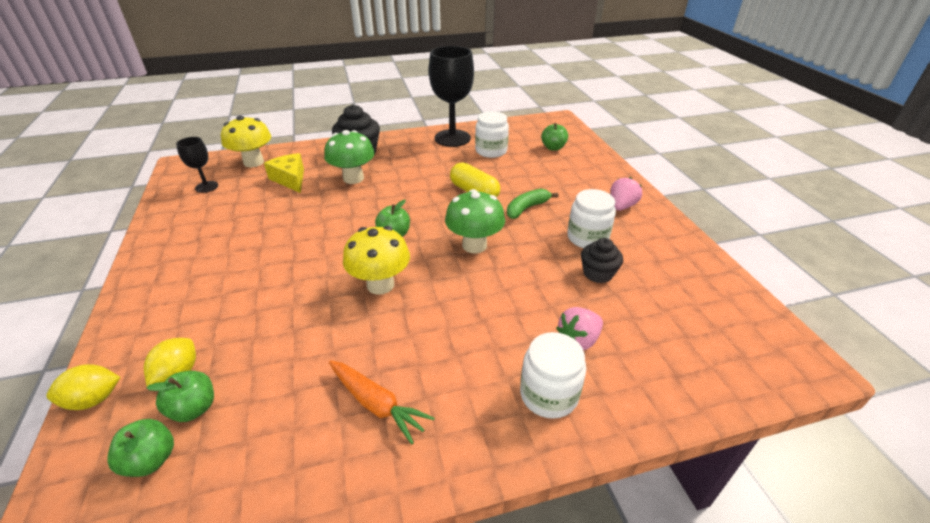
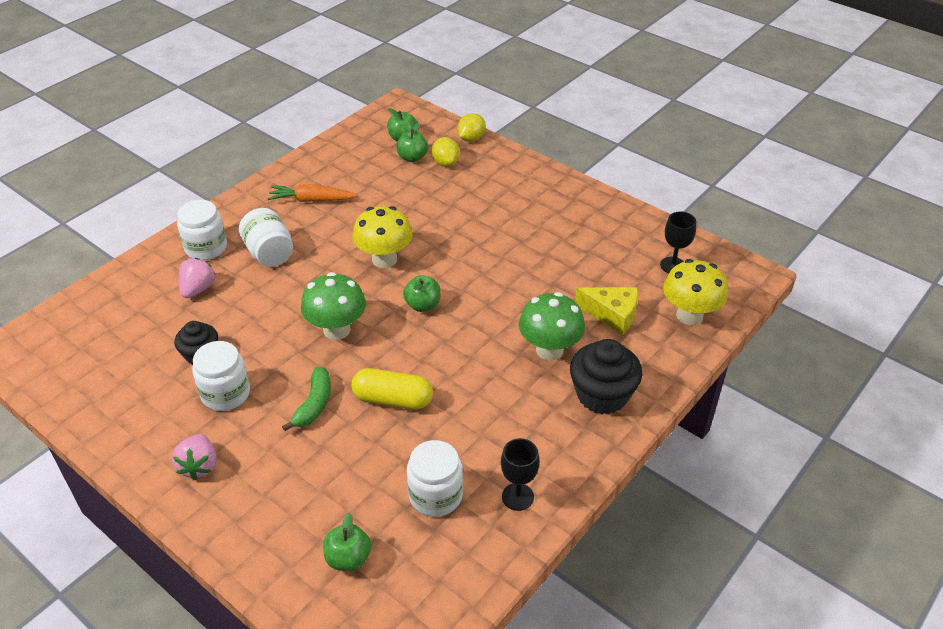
camera: 145 degrees right, 5 degrees up
(452, 138) = (517, 497): black goblet -> black goblet, size x0.50
(480, 347) = (269, 253): none -> white jar

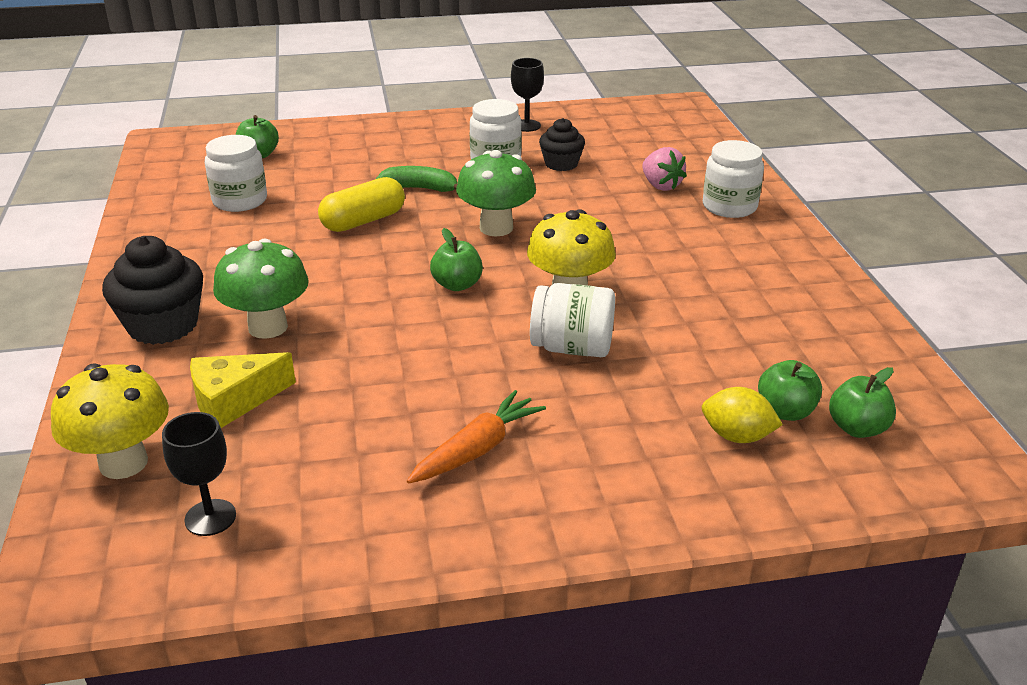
camera: 130 degrees right, 10 degrees down
(199, 466) = (435, 134): pink strawberry -> none
(269, 253) = (674, 234): white jar -> white jar (572, 348)
(311, 200) = (756, 292): orange carrot -> orange carrot (477, 449)
(314, 404) = (420, 188): green banana -> green banana turned 135 degrees clockwise
(471, 139) = (789, 502): yellow lemon -> none
(517, 497) = (168, 230): black goblet -> black goblet (526, 125)

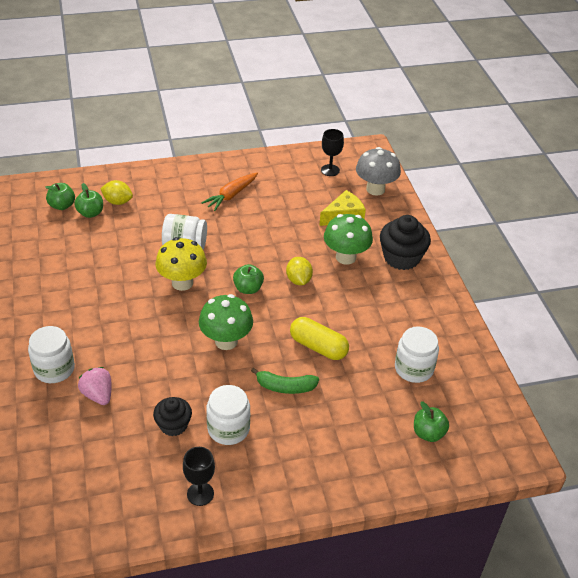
camera: 175 degrees right, 10 degrees up
(123, 463) = (375, 189): yellow mushroom -> grey mushroom
(363, 221) = (318, 347): yellow capsule -> yellow capsule turned 75 degrees clockwise
(368, 295) = (298, 280): none -> yellow lemon

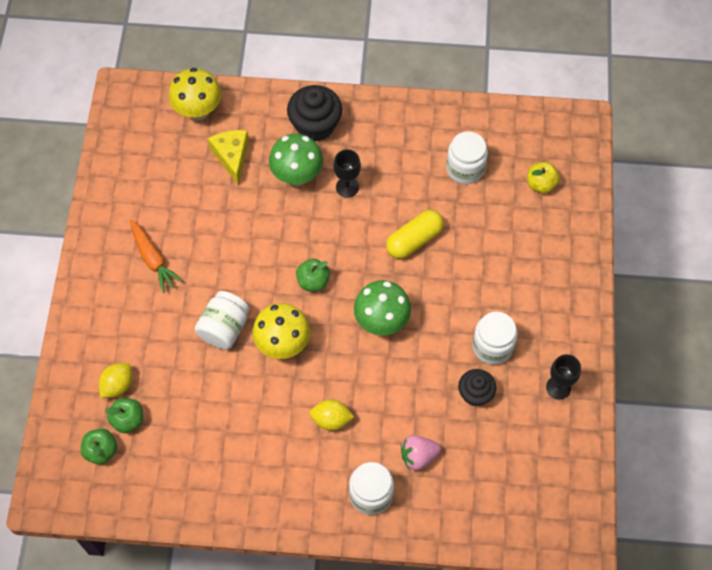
camera: 70 degrees left, 20 degrees up
(285, 387) = (456, 284): green banana -> none
(298, 280) = (316, 230): yellow lemon -> yellow lemon (331, 420)
(330, 170) = (147, 144): black goblet -> black goblet (347, 187)
(375, 189) = (198, 111): grey mushroom -> yellow mushroom
(428, 433) = (541, 184): green apple -> yellow apple

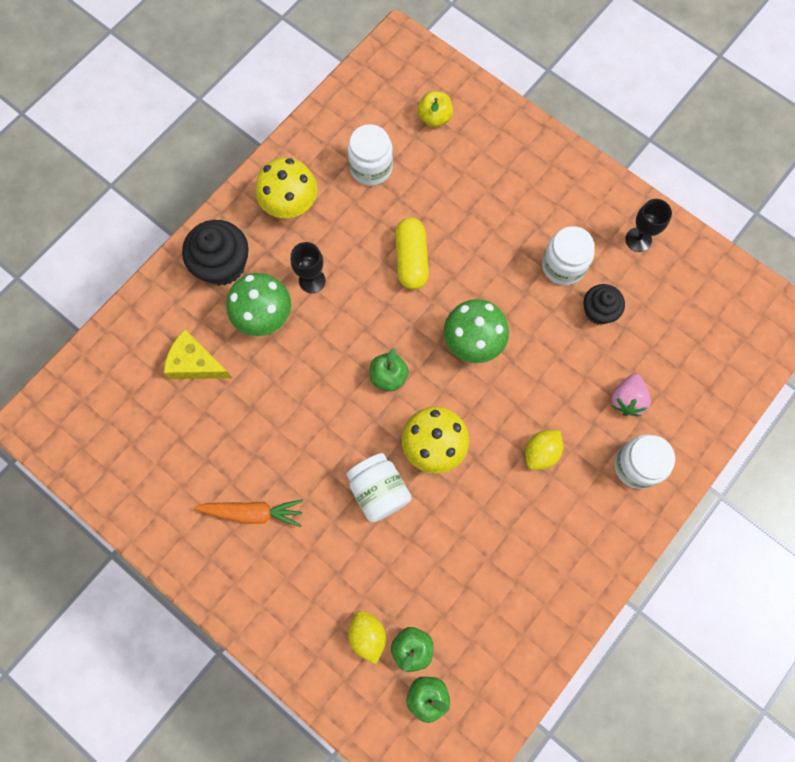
camera: 55 degrees left, 10 degrees up
(198, 111) = (117, 362): yellow mushroom -> yellow mushroom (290, 206)

